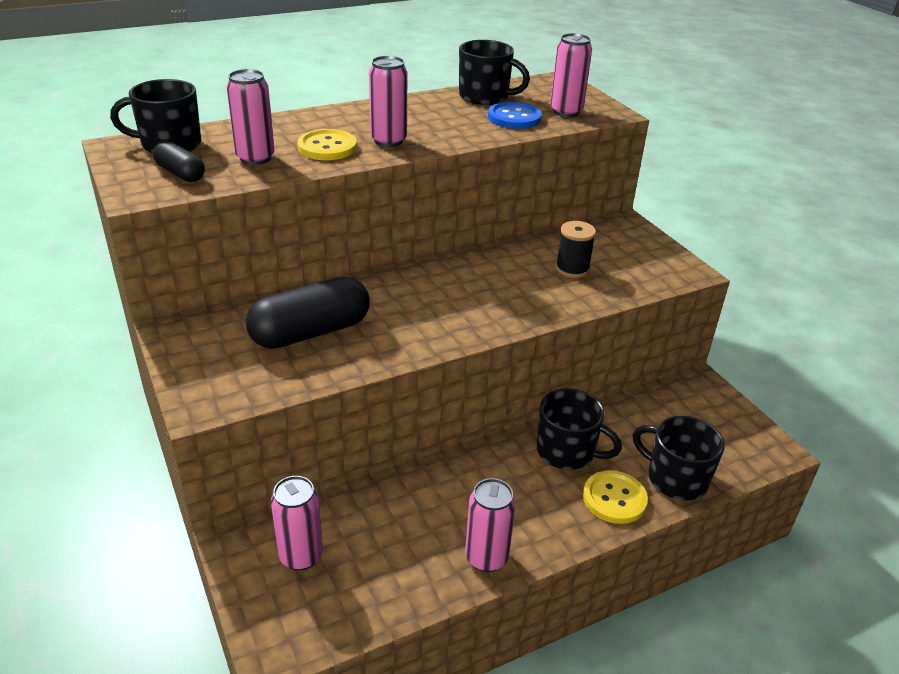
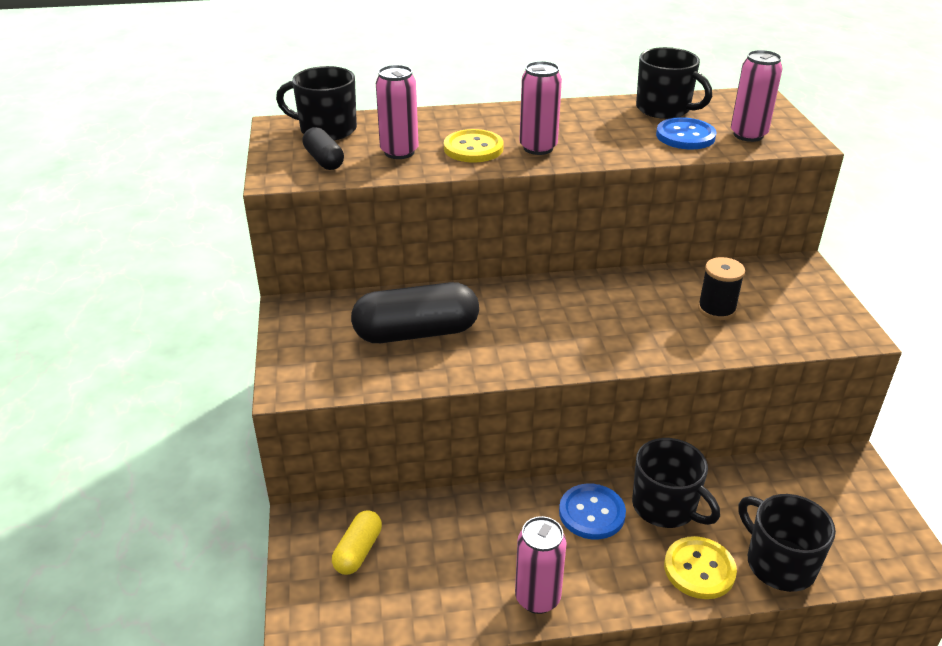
camera: 20 degrees right, 0 degrees up
(301, 556) = (358, 551): pink can -> yellow capsule
(506, 471) = (592, 513): none -> blue button

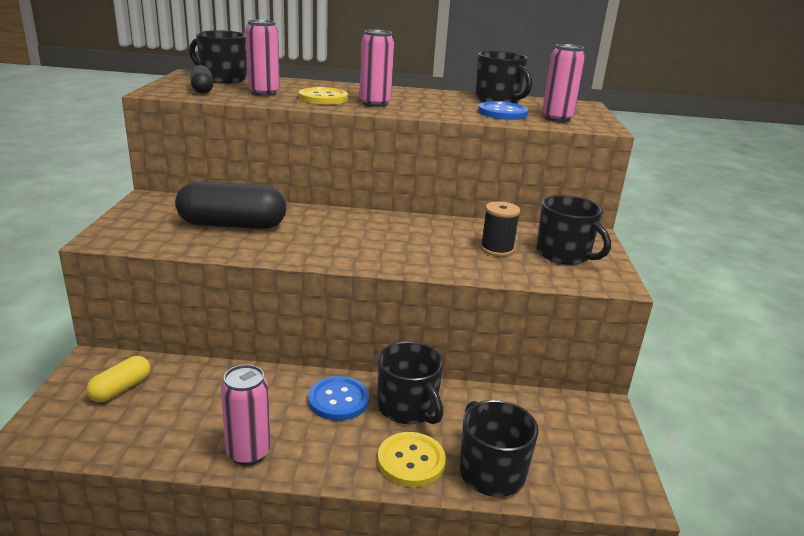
camera: 10 degrees right, 10 degrees down
(788, 302) = (564, 254): none -> black mug

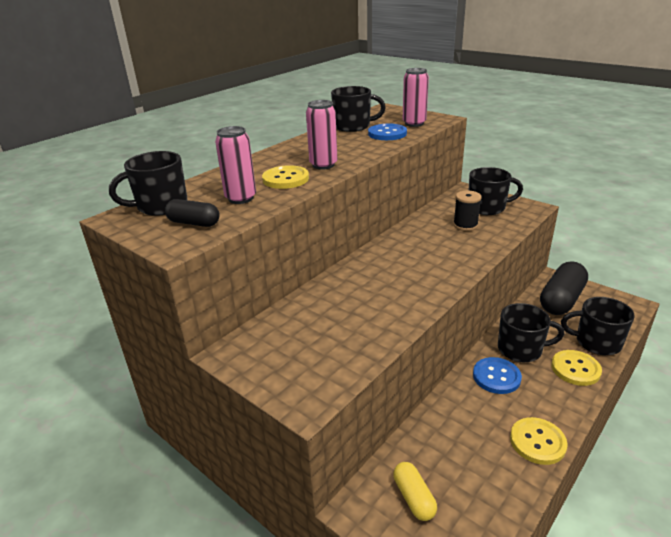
camera: 50 degrees left, 5 degrees up
(232, 225) = (337, 319): black capsule -> black capsule (561, 300)
(248, 453) = (537, 442): pink can -> yellow button

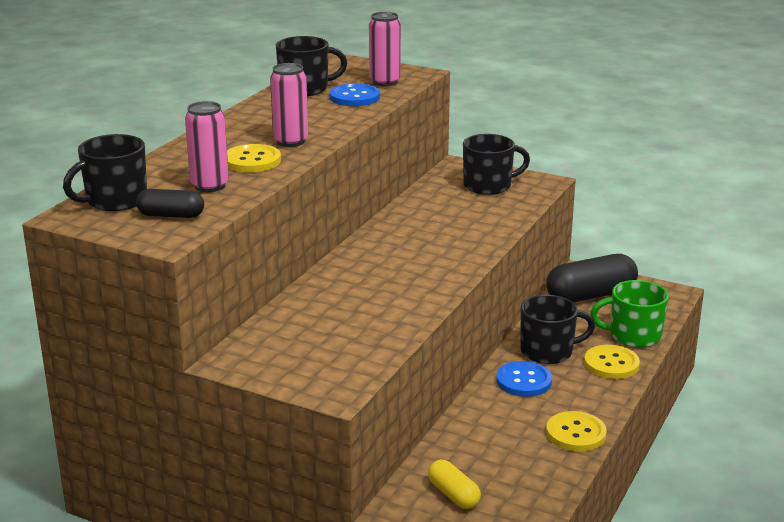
camera: 15 degrees left, 5 degrees down
(465, 225) = (465, 208): black spool -> none
(561, 300) = (590, 295): black capsule -> black capsule turned 45 degrees clockwise
(596, 342) = (633, 336): black mug -> green mug

